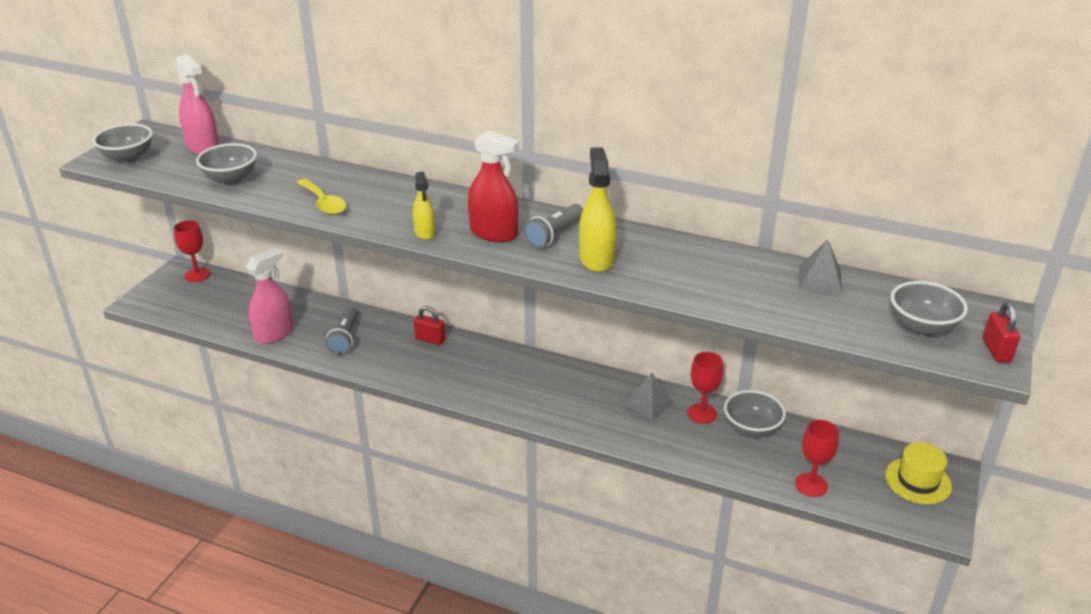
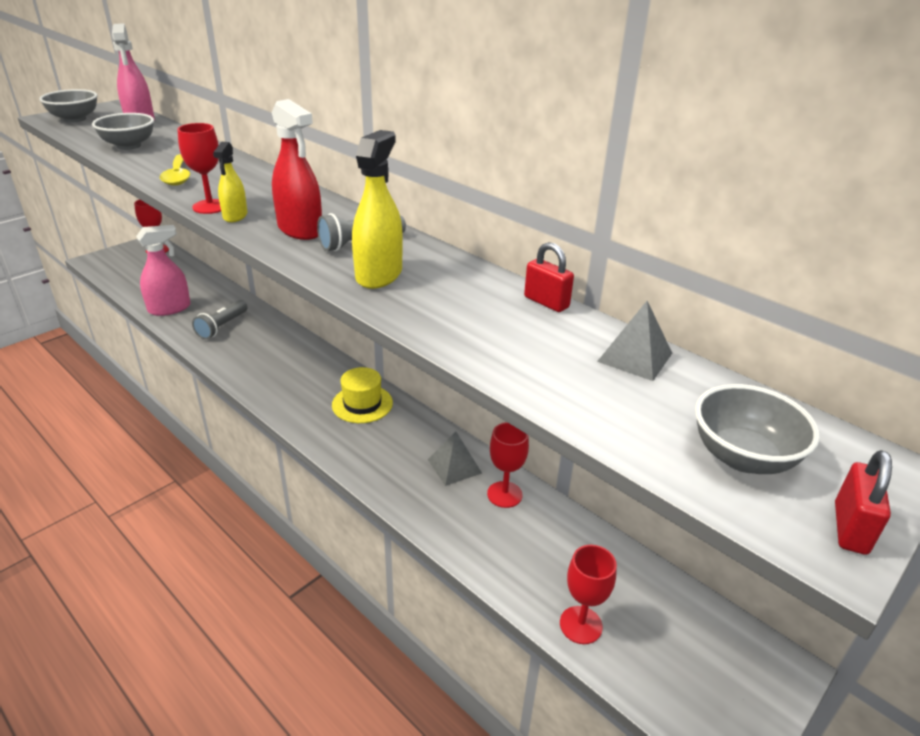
camera: 20 degrees right, 0 degrees up
(392, 228) = (210, 207): none -> red goblet
(430, 340) = (293, 346): red padlock -> red padlock (546, 302)
(751, 429) = (550, 530): grey bowl -> none
(918, 481) = (730, 668): yellow hat -> yellow hat (362, 404)

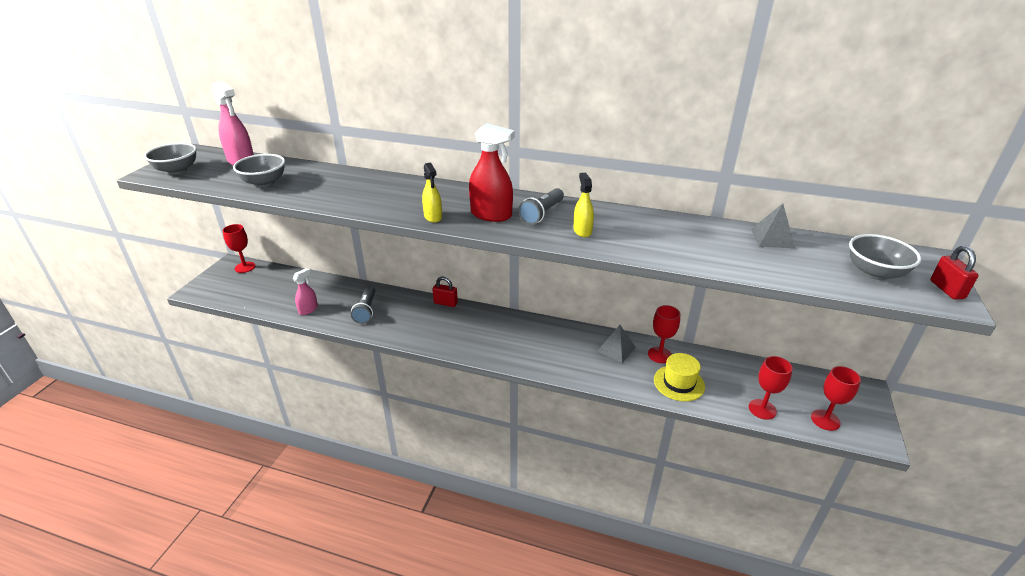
camera: 25 degrees left, 0 degrees up
(169, 308) = (308, 309): pink spray bottle -> pink spray bottle, size x0.61
(178, 176) = (344, 198): yellow spoon -> none
(210, 207) = (405, 215): red goblet -> red goblet (825, 420)
(362, 404) = (522, 331): yellow hat -> yellow hat (679, 383)
(379, 275) = (582, 231): yellow spray bottle -> yellow spray bottle, size x0.61
(546, 302) = (693, 221): red padlock -> red padlock (445, 303)

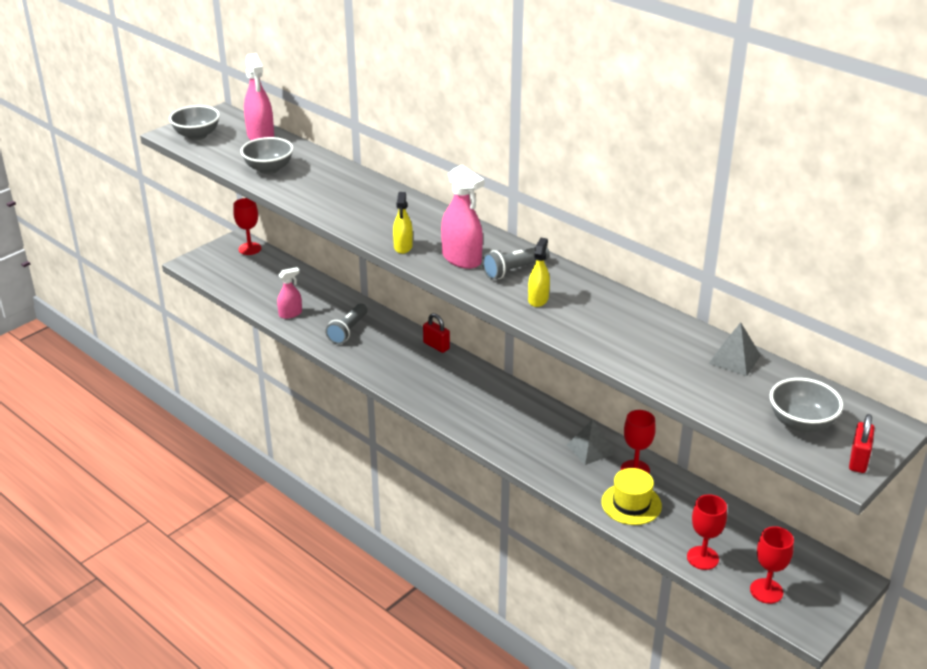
camera: 25 degrees right, 0 degrees up
(491, 215) = (462, 259): red spray bottle -> pink spray bottle

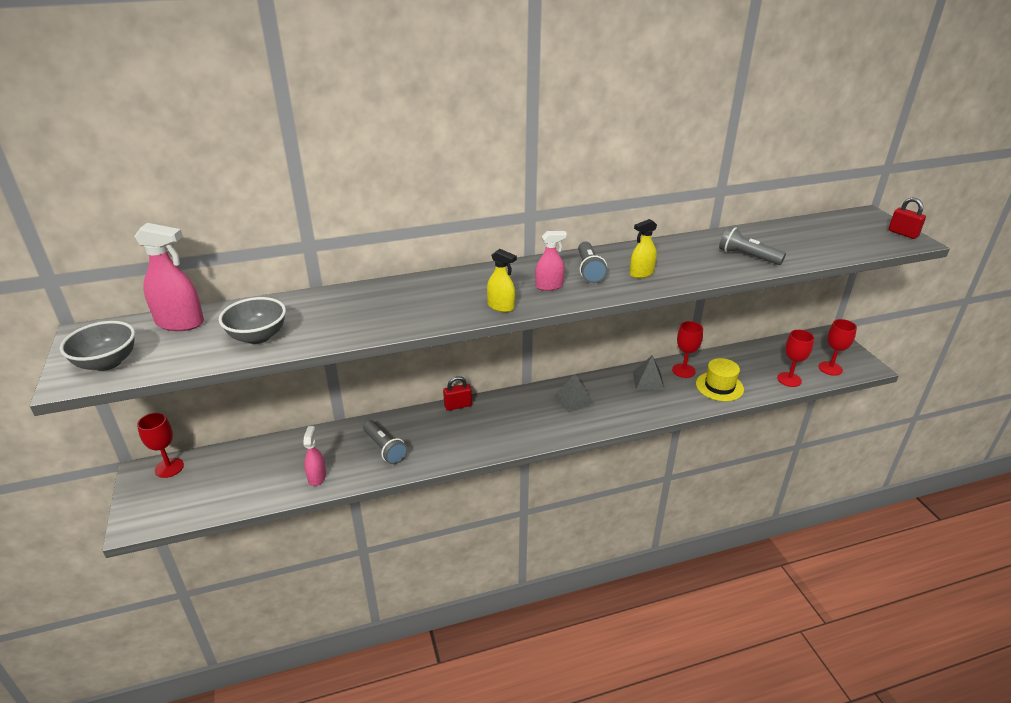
camera: 60 degrees left, 0 degrees up
(462, 259) = (549, 286): pink spray bottle -> pink spray bottle, size x0.61
(538, 299) = (641, 273): yellow spray bottle -> yellow spray bottle turned 75 degrees counterclockwise
(650, 354) = (747, 256): none -> grey flashlight
(734, 359) = (771, 232): grey pyramid -> grey pyramid (573, 399)
(801, 423) = (856, 236): grey bowl -> none

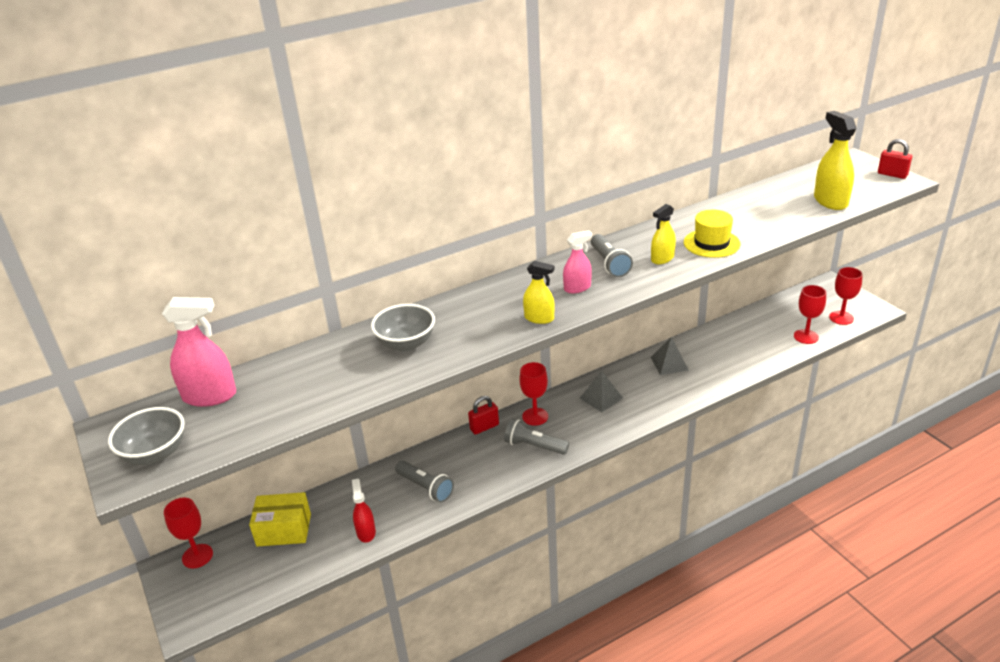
camera: 10 degrees left, 0 degrees up
(249, 460) = (284, 530): none -> yellow box
(258, 336) = (303, 395): grey bowl -> grey bowl (406, 343)
(317, 477) = (366, 532): pink spray bottle -> red spray bottle
(683, 370) = (700, 346): red goblet -> red goblet (535, 416)
(719, 386) = (741, 356): yellow hat -> yellow hat (711, 243)
(747, 256) = (756, 223): grey flashlight -> grey flashlight (534, 446)
(829, 248) = (830, 201): none -> yellow spray bottle

